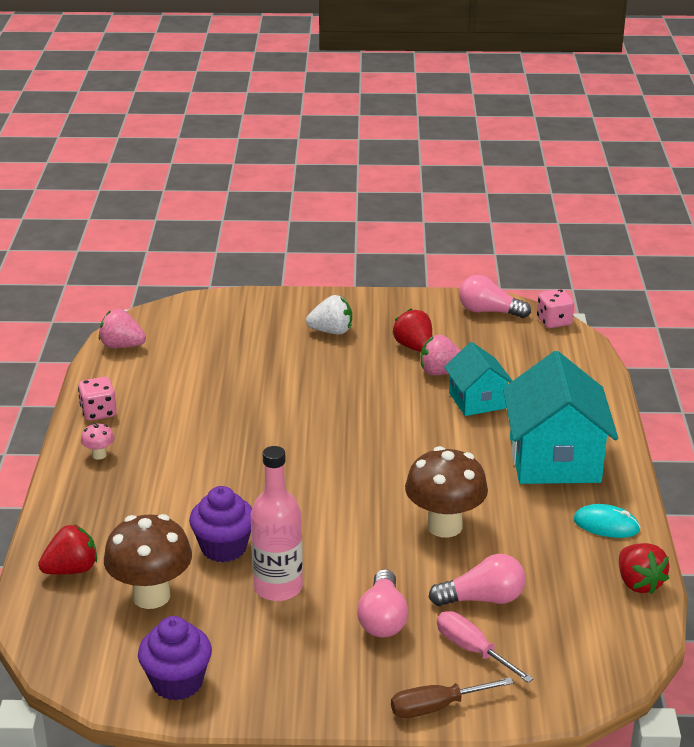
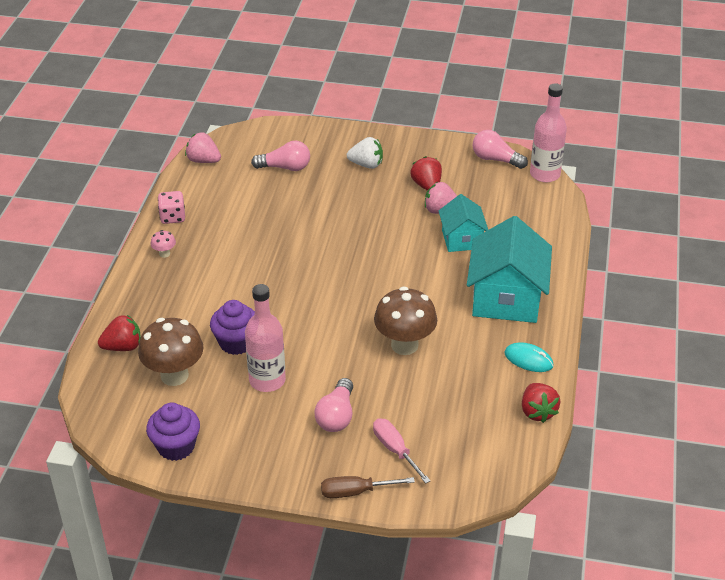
camera: 10 degrees right, 10 degrees up
(482, 599) = (415, 409): pink light bulb -> pink light bulb (285, 167)
(554, 321) = (545, 174): pink dice -> pink bottle

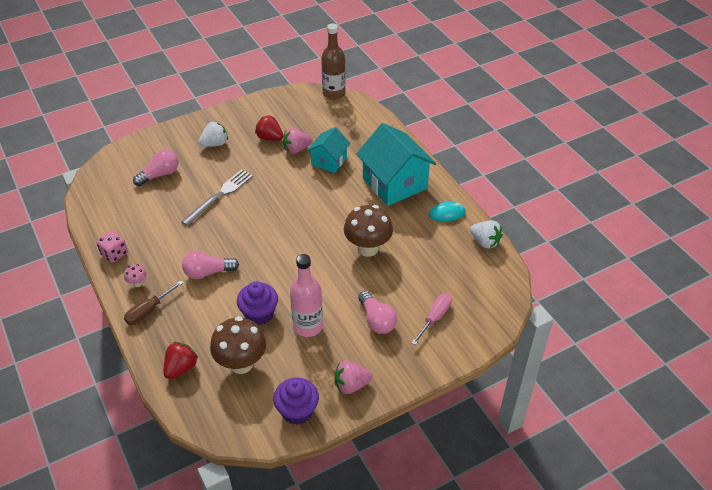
camera: 40 degrees left, 5 degrees up
(203, 160) = (93, 201): pink strawberry -> pink strawberry (351, 385)
(318, 216) = (219, 196): none -> grey fork
(356, 492) = (440, 360): brown screwdriver -> brown screwdriver (149, 310)
(395, 450) = (434, 318): pink screwdriver -> pink screwdriver turned 105 degrees clockwise
(462, 239) = (329, 161): turquoise house -> turquoise house turned 75 degrees clockwise
(495, 159) = (294, 99): pink light bulb -> pink light bulb (208, 272)
(537, 412) = (485, 242): red strawberry -> white strawberry
(545, 174) = (334, 93): pink bottle -> brown bottle

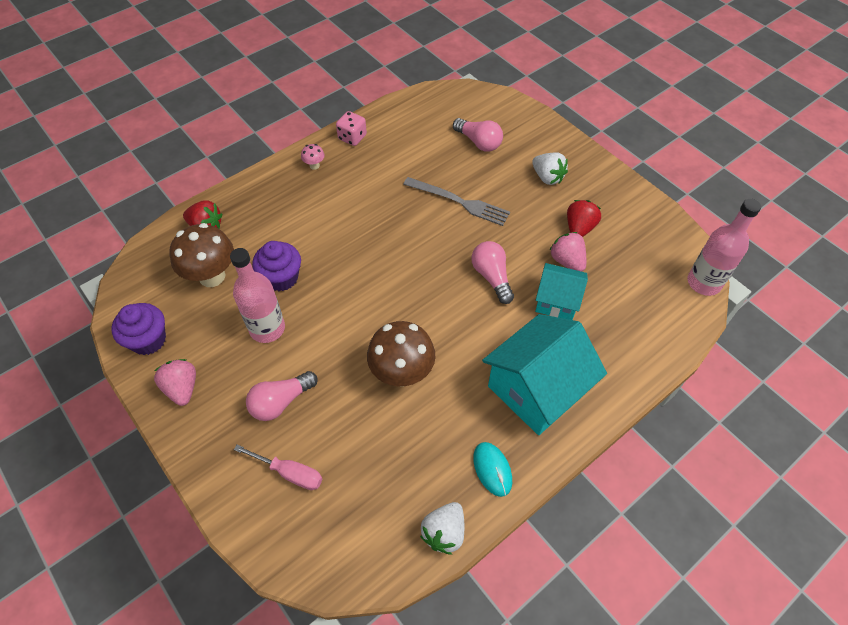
camera: 80 degrees right, 10 degrees up
(149, 310) = (279, 183): brown screwdriver -> none
(208, 272) = (337, 219): pink light bulb -> pink light bulb (492, 277)
(334, 93) = (704, 283): brown bottle -> pink bottle

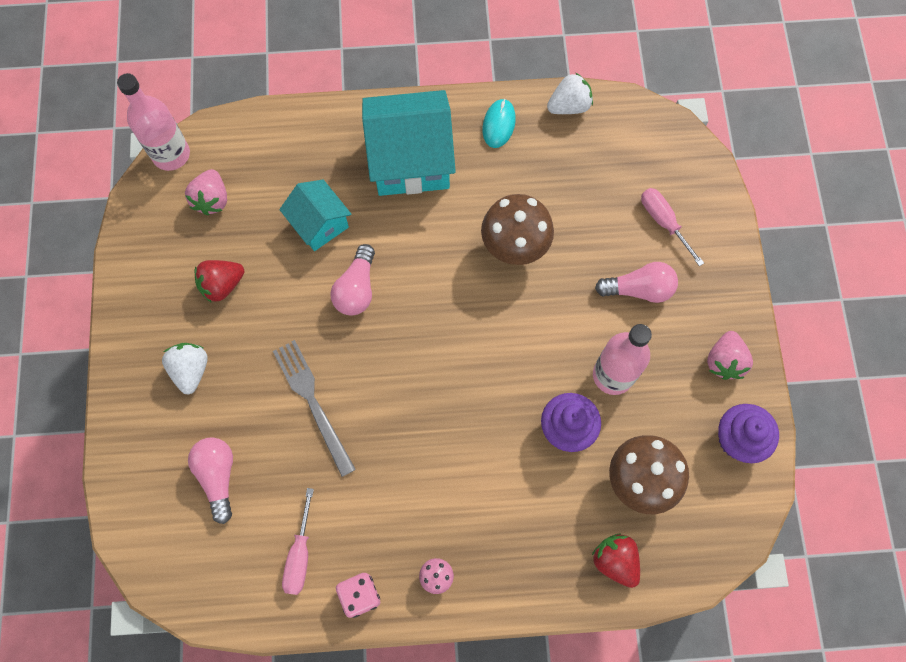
camera: 145 degrees left, 15 degrees up
(400, 136) = (300, 554): none -> pink screwdriver
(567, 261) = (270, 257): pink strawberry -> pink strawberry (212, 200)

